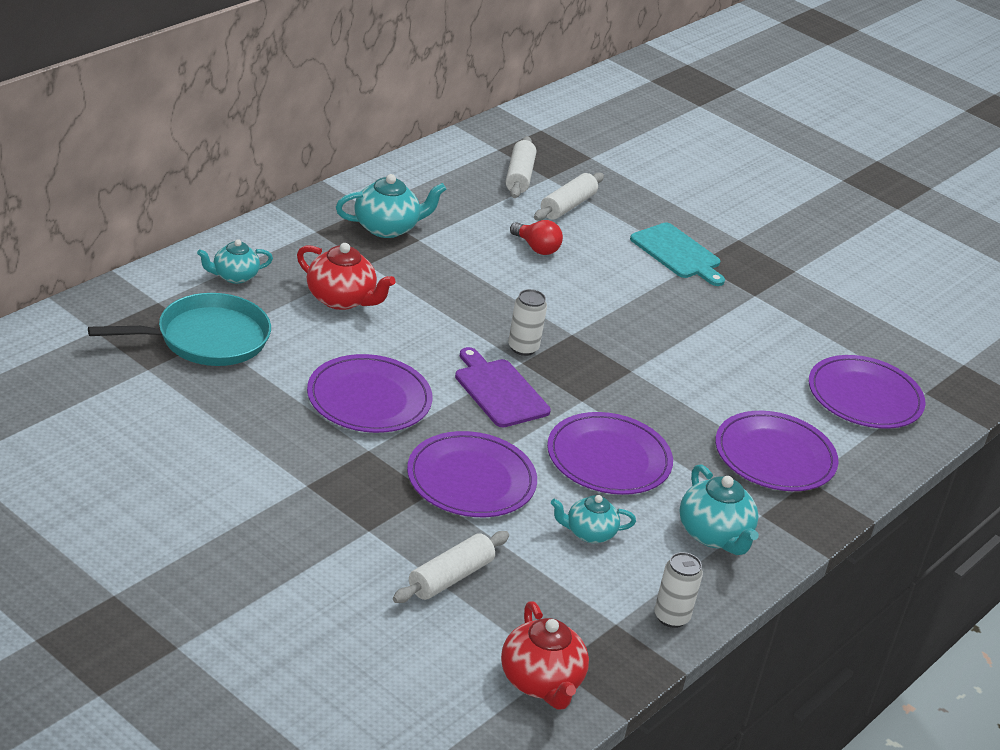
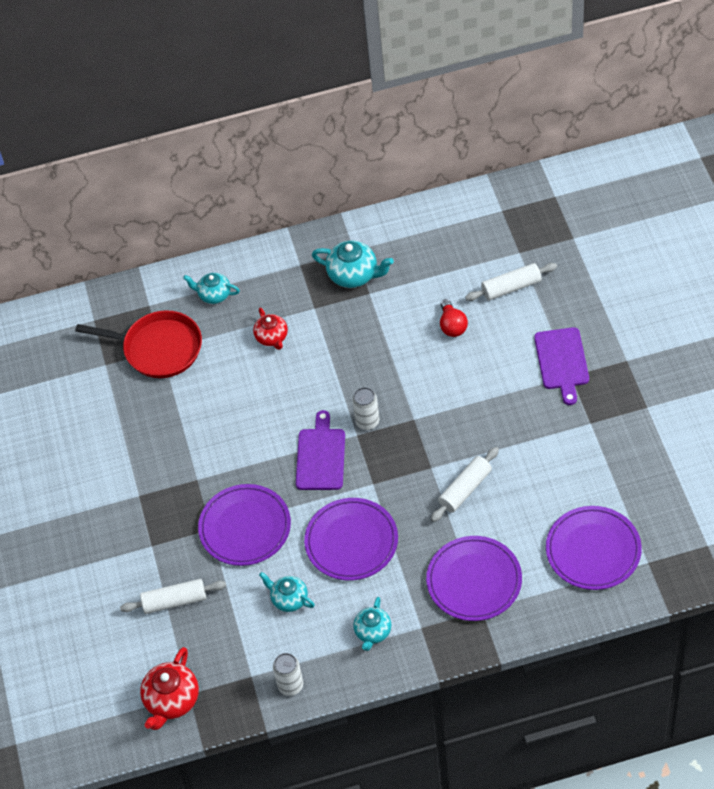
camera: 45 degrees right, 20 degrees up
(207, 338) = (159, 348): turquoise pan -> red pan
(341, 299) = (272, 337): red teapot -> red teapot, size x0.66
(369, 399) = (227, 435): purple plate -> none
(519, 176) = (496, 245): white rolling pin -> white rolling pin (465, 489)
(677, 253) = (562, 362): turquoise cutting board -> purple cutting board
(714, 535) = (373, 632): turquoise teapot -> turquoise teapot, size x0.66

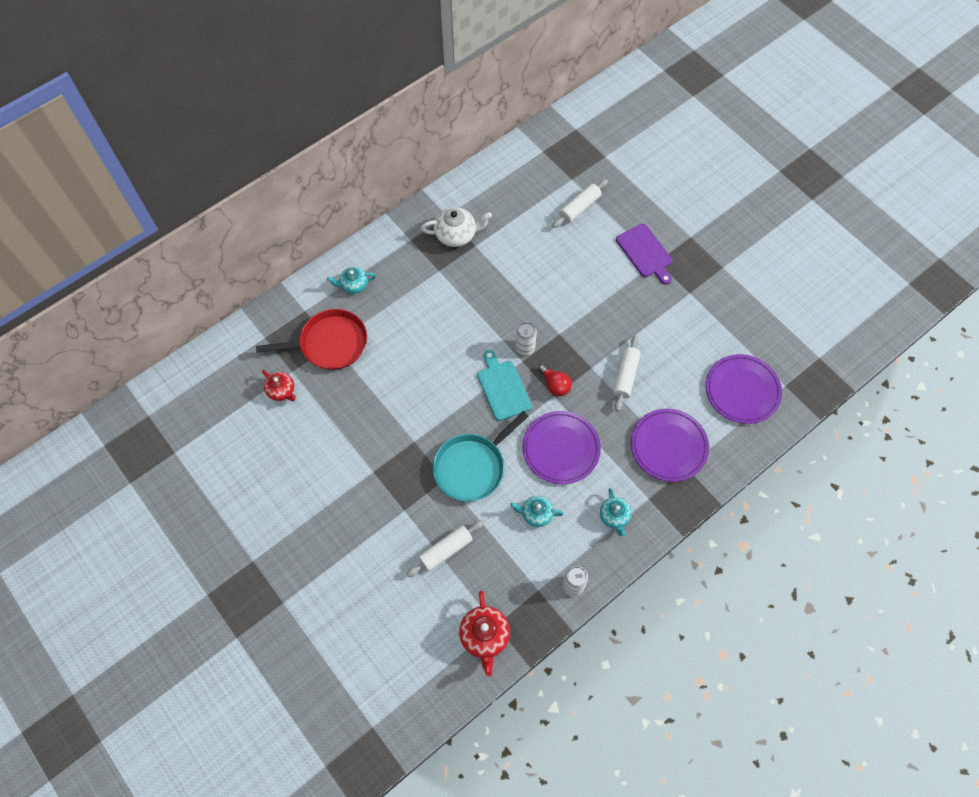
camera: 30 degrees left, 10 degrees up
(245, 527) = (472, 467): purple plate -> turquoise pan
(272, 337) = (417, 305): red teapot -> red teapot (282, 391)
(321, 456) = (503, 388): purple cutting board -> turquoise cutting board
(354, 275) = (456, 235): turquoise teapot -> white teapot
(452, 325) = (551, 251): red light bulb -> red light bulb (555, 385)

